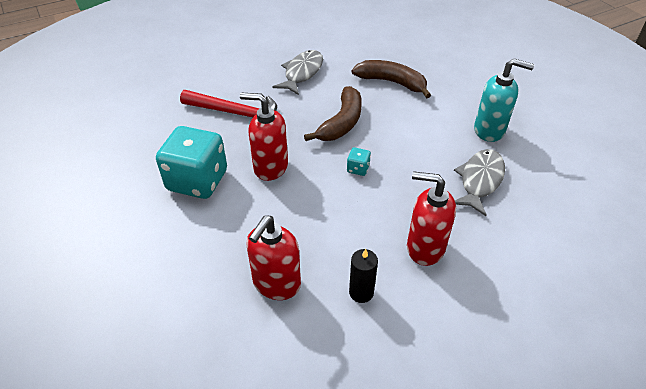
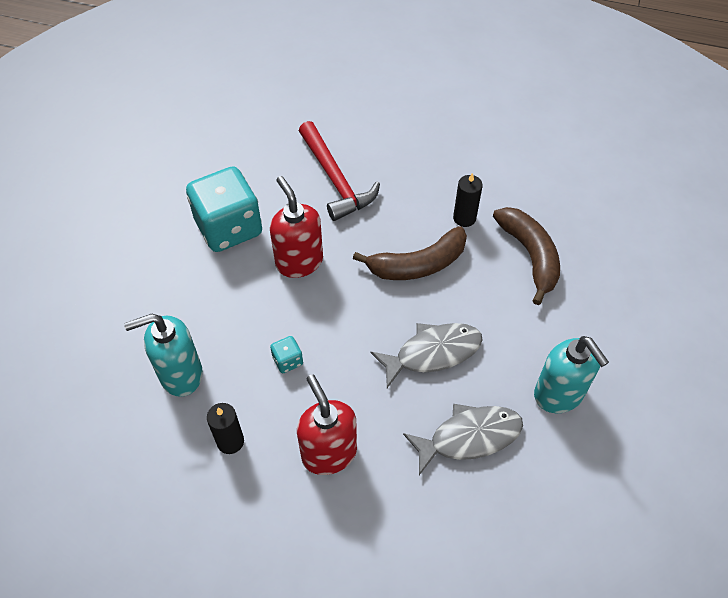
camera: 45 degrees right, 10 degrees up
(276, 284) = (180, 374): red soap dispenser -> turquoise soap dispenser
(302, 73) = (451, 176): grey fish -> grey fish (433, 353)
(336, 87) = (464, 218): none -> black candle
(358, 169) = (371, 326): turquoise dice -> turquoise dice (287, 361)

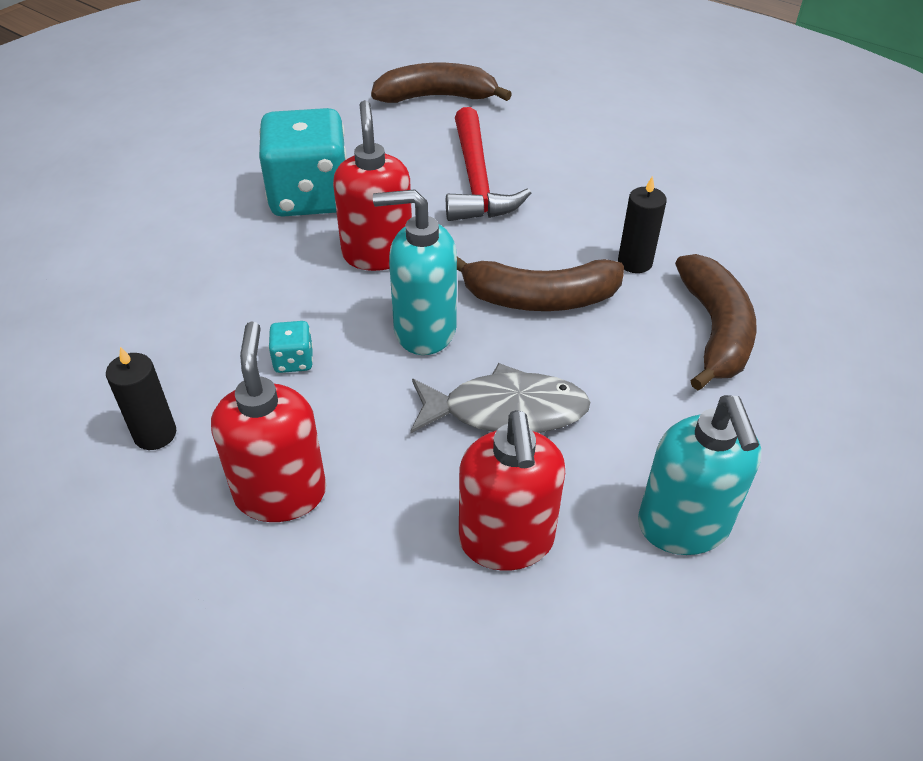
camera: 20 degrees right, 10 degrees down
(180, 374) = (145, 336): turquoise soap dispenser -> turquoise soap dispenser (424, 330)
(272, 110) = (436, 97): none -> brown banana
(469, 437) = (506, 541): grey fish -> red soap dispenser

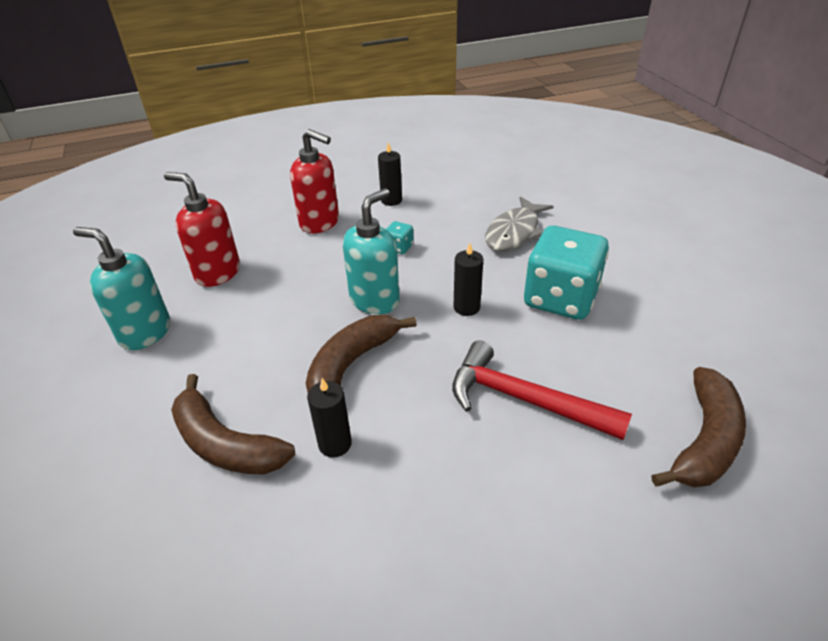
camera: 125 degrees right, 5 degrees down
(377, 254) = (466, 307): red soap dispenser -> black candle
(506, 411) = (283, 305): grey fish -> grey fish (514, 232)

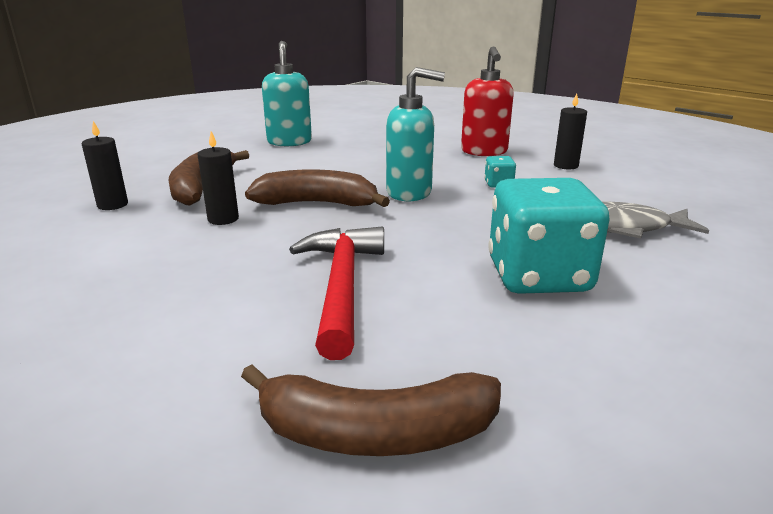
camera: 60 degrees right, 15 degrees down
(217, 273) = (373, 141): red soap dispenser -> none
(466, 307) = (451, 230): black candle -> black candle (112, 205)

